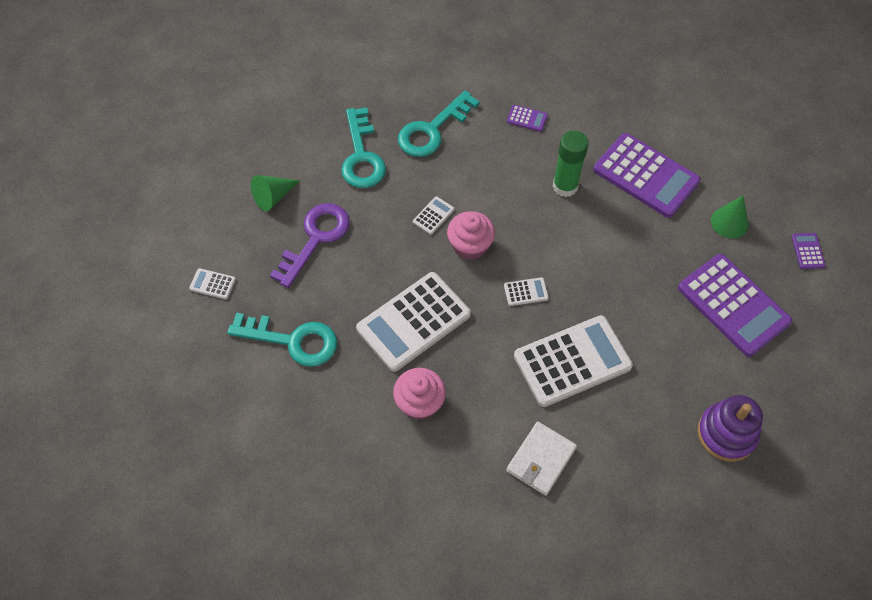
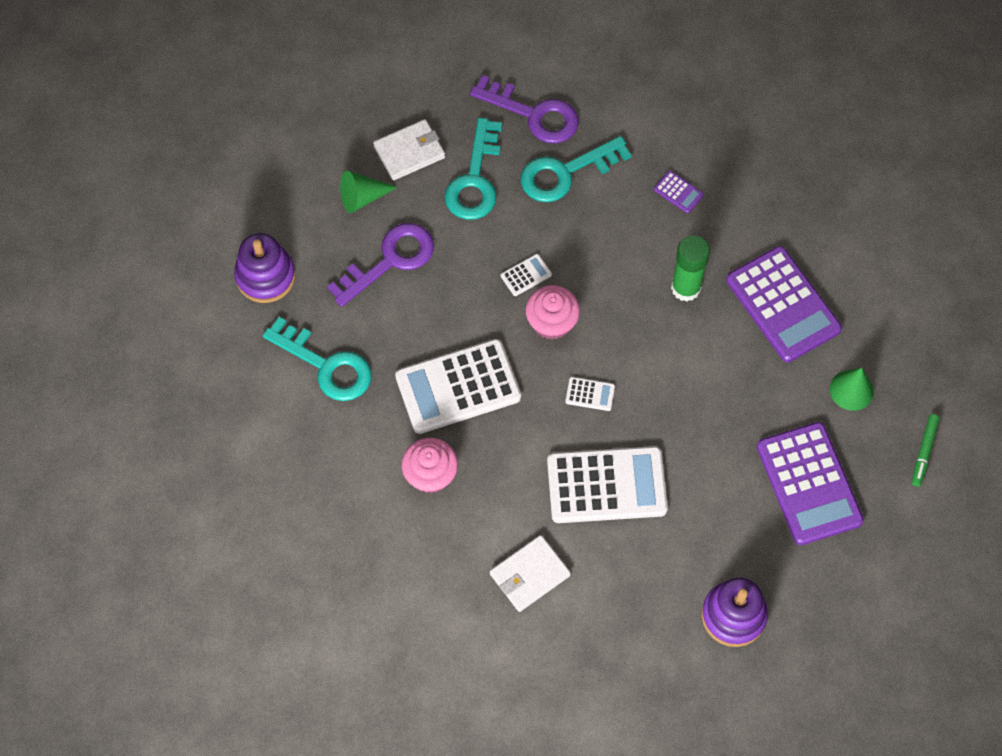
camera: 20 degrees right, 5 degrees up
(212, 284) = (265, 276): white calculator -> purple stacking toy
(299, 151) = (409, 152): none -> white wallet
(389, 95) = (534, 114): none -> purple key
(807, 251) = (924, 452): purple calculator -> green marker

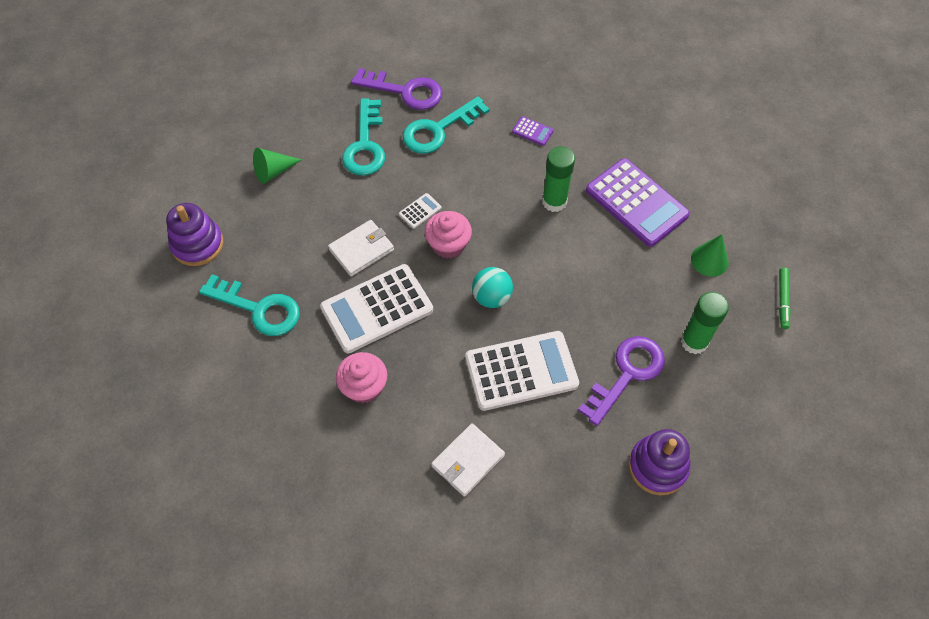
camera: 10 degrees left, 5 degrees down
(390, 260) = (303, 216): purple key -> purple key (627, 374)
(409, 152) = (308, 132): white wallet -> white wallet (361, 250)
(590, 394) = (491, 297): white calculator -> turquoise ball
(808, 484) = (694, 342): purple calculator -> green glue stick

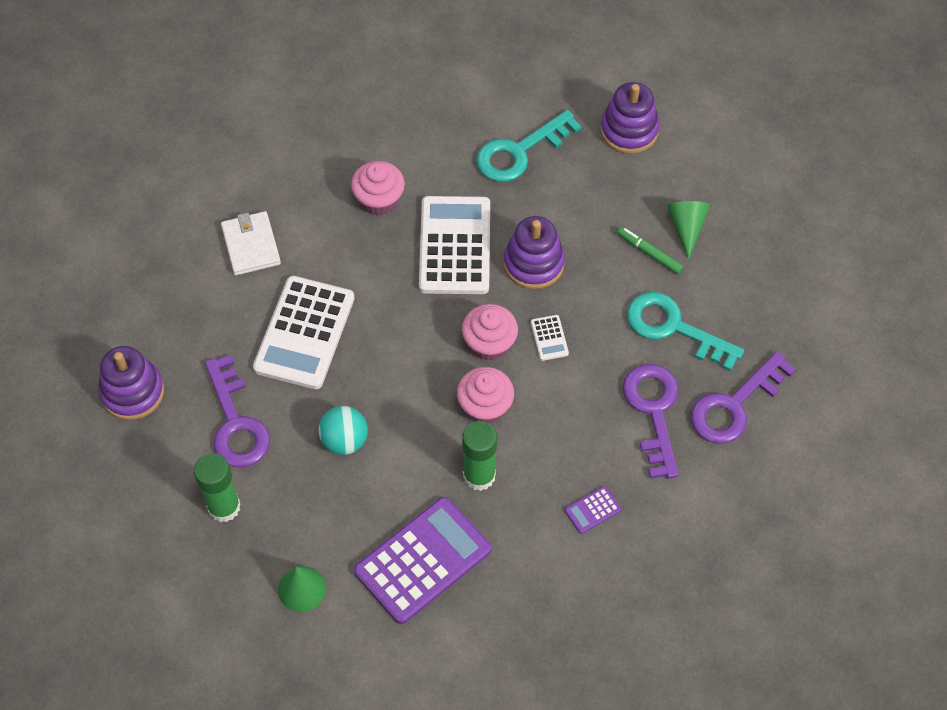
camera: 120 degrees right, 0 degrees up
(361, 250) = (533, 263): white wallet -> purple stacking toy
(438, 130) = (653, 411): turquoise key -> purple key
(491, 297) = (401, 350): turquoise ball -> turquoise ball (344, 440)
(500, 223) = (485, 406): none -> pink cupcake
(636, 203) = (423, 561): purple calculator -> purple calculator turned 150 degrees clockwise
(782, 300) = (205, 630): green marker -> green marker (649, 253)

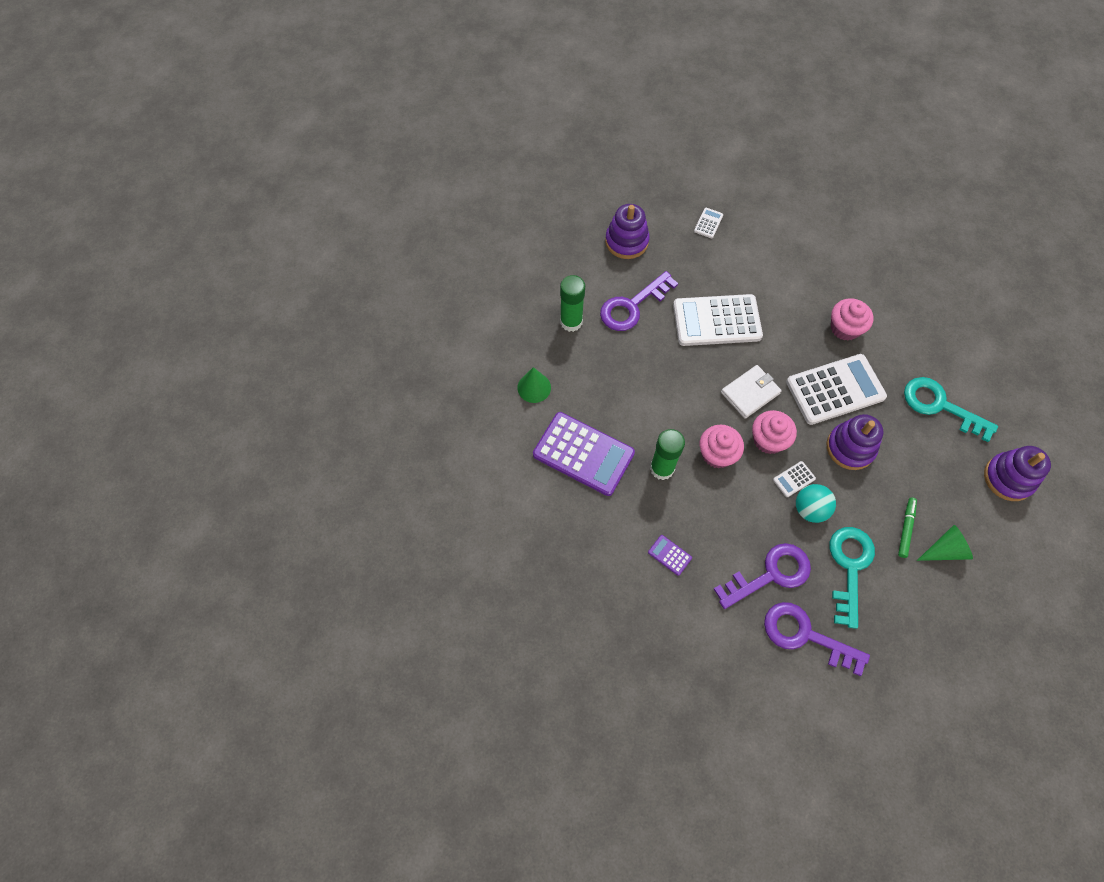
camera: 70 degrees right, 5 degrees up
(155, 283) = (708, 223): none -> white calculator
(251, 245) = (765, 265): white wallet -> white wallet (750, 393)
(344, 440) = (649, 374): turquoise ball -> turquoise ball (810, 509)

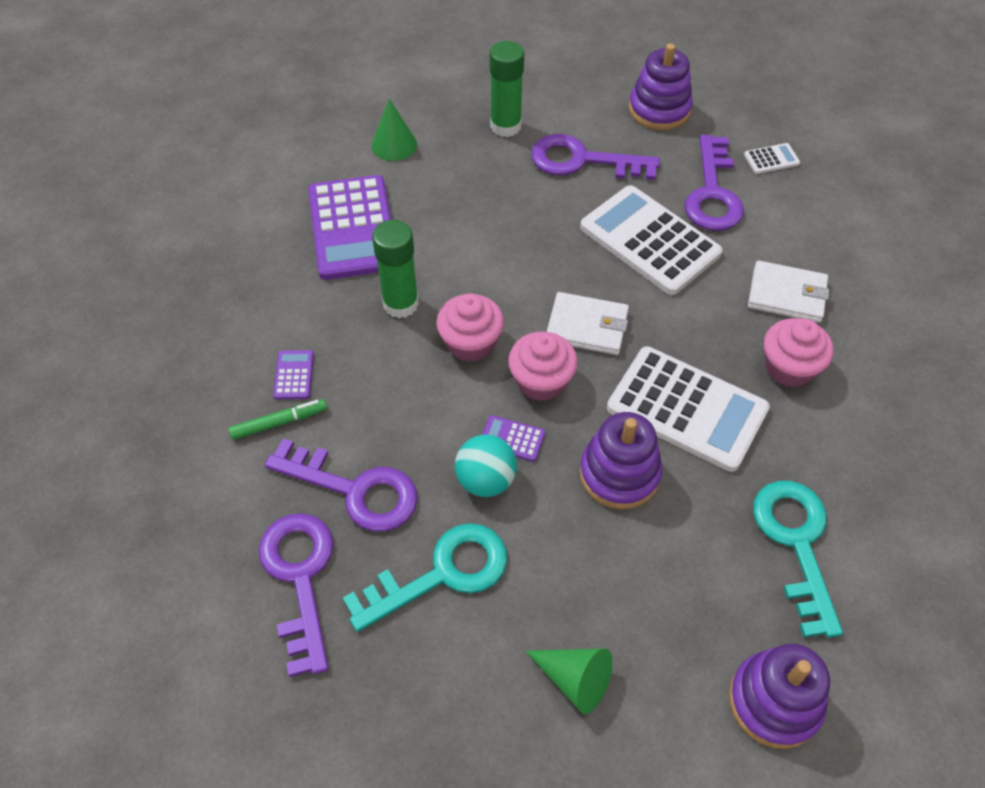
camera: 50 degrees right, 10 degrees down
(709, 267) = (712, 193): none -> purple key
(794, 479) = (512, 438): white calculator -> purple calculator
(801, 292) = (787, 295): none -> white wallet
(906, 528) = (562, 609): green marker -> green marker (279, 423)

